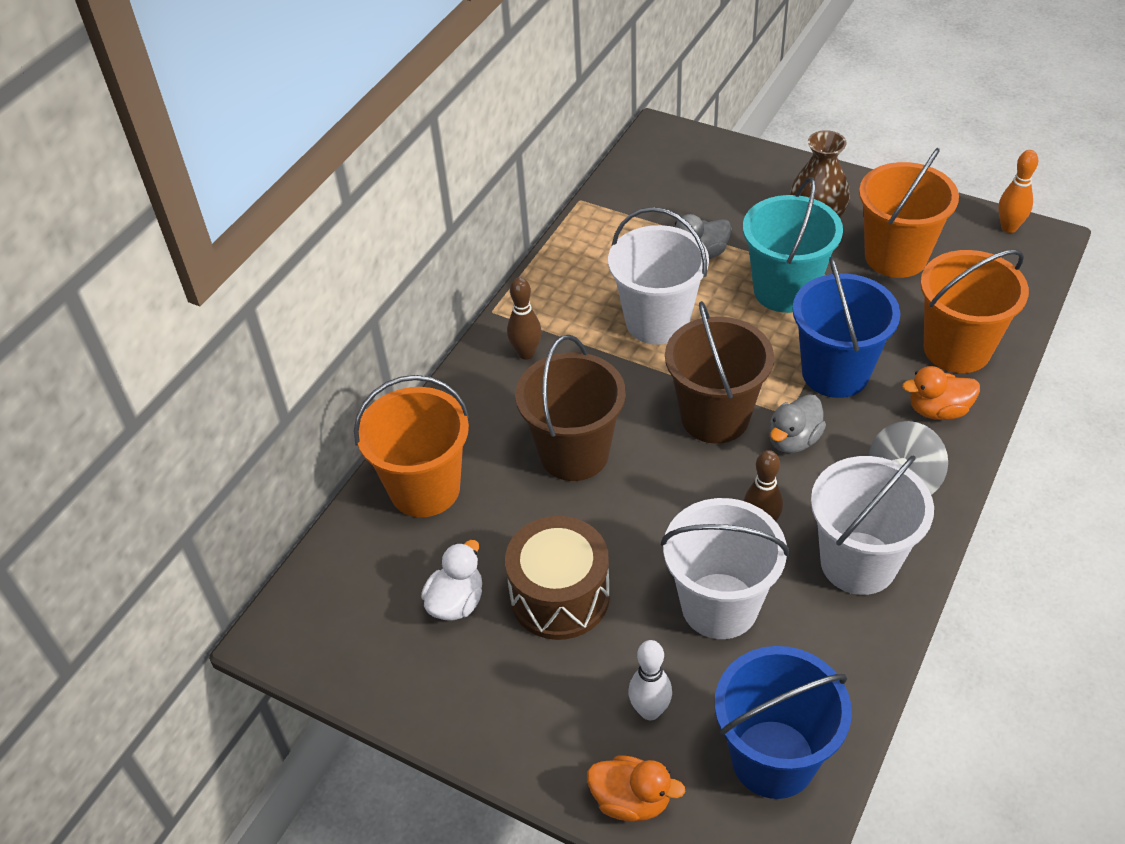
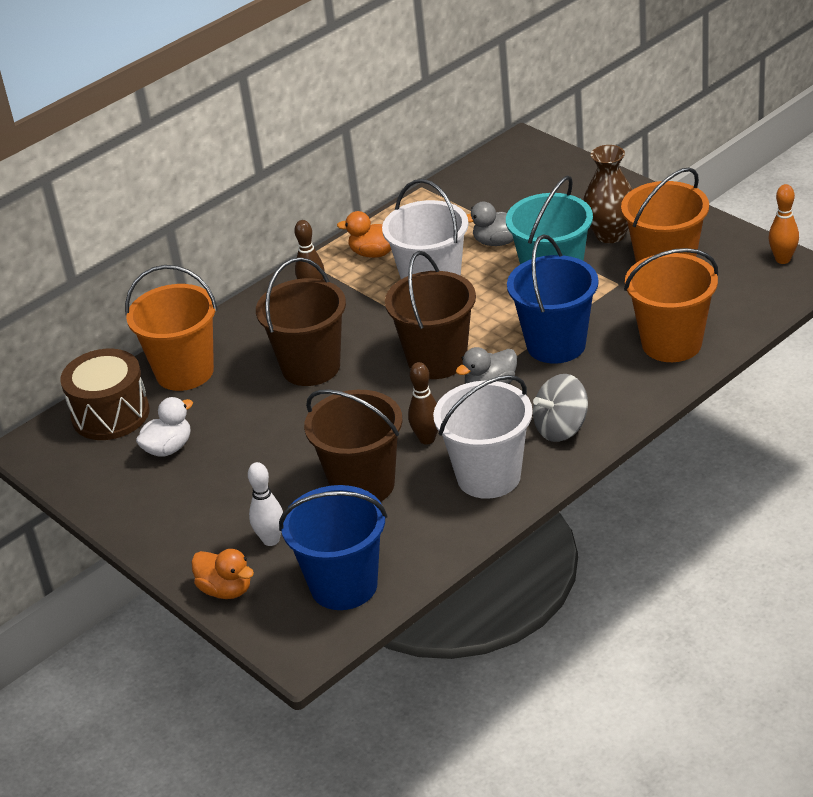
camera: 20 degrees right, 10 degrees down
(560, 596) = (246, 458): brown drum -> brown drum (110, 414)
(719, 606) = (363, 485): white bucket -> brown bucket
(938, 410) = (624, 385): orange duck -> orange duck (373, 253)

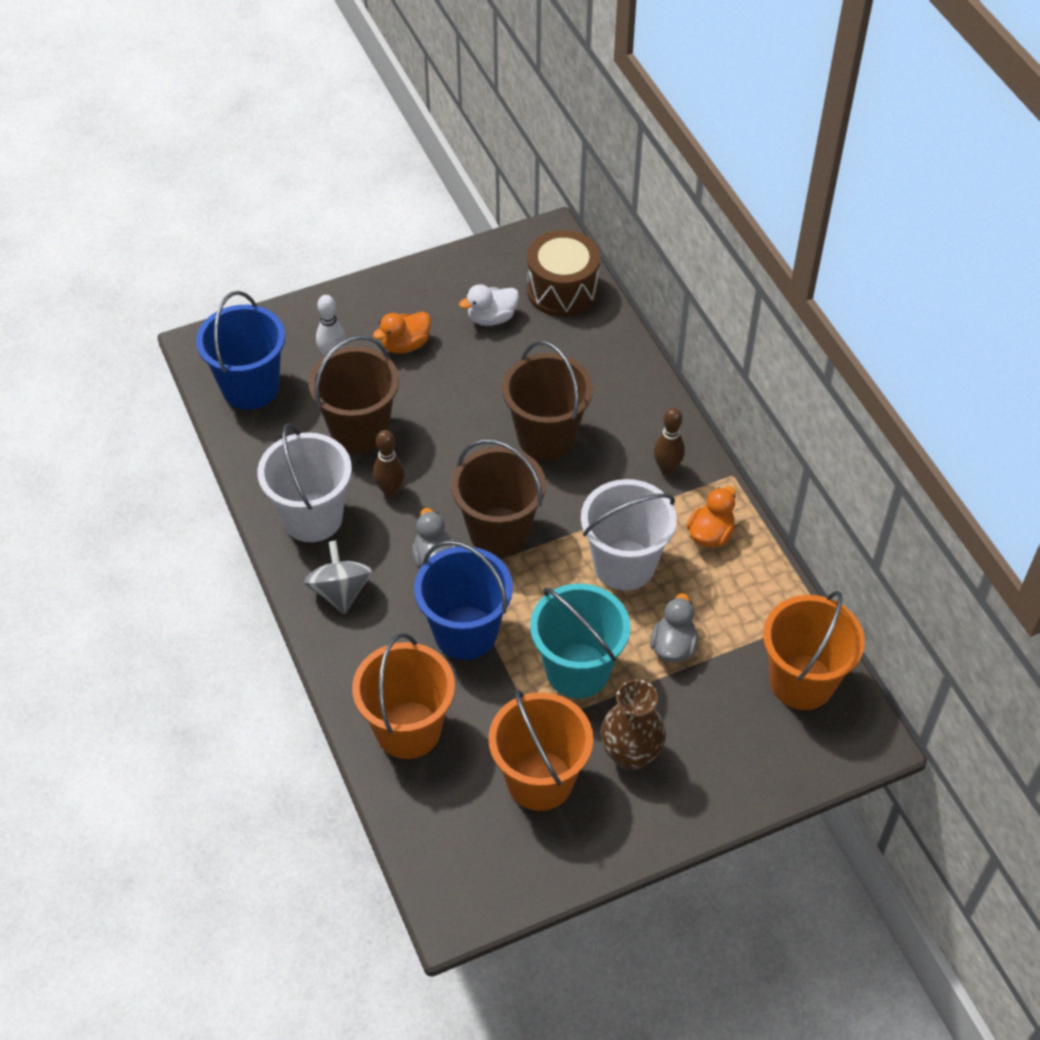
camera: 105 degrees right, 15 degrees up
(168, 448) = (491, 318): white duck -> white duck turned 90 degrees clockwise
(184, 372) = (594, 349): orange bucket -> orange bucket (802, 682)
(226, 590) = (296, 318): orange duck -> orange duck (405, 345)
(782, 259) = (490, 901): orange bowling pin -> none

